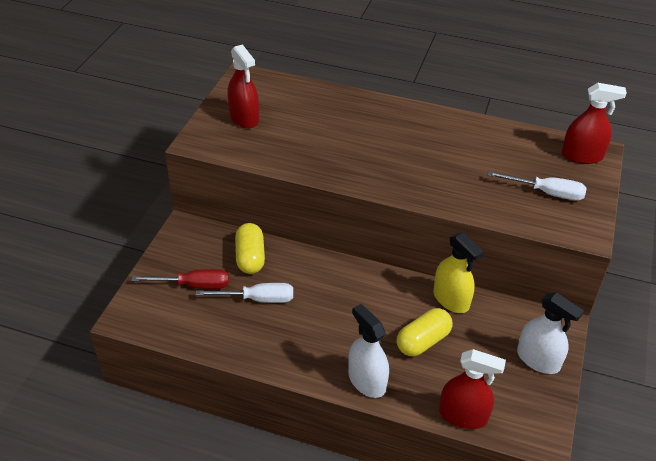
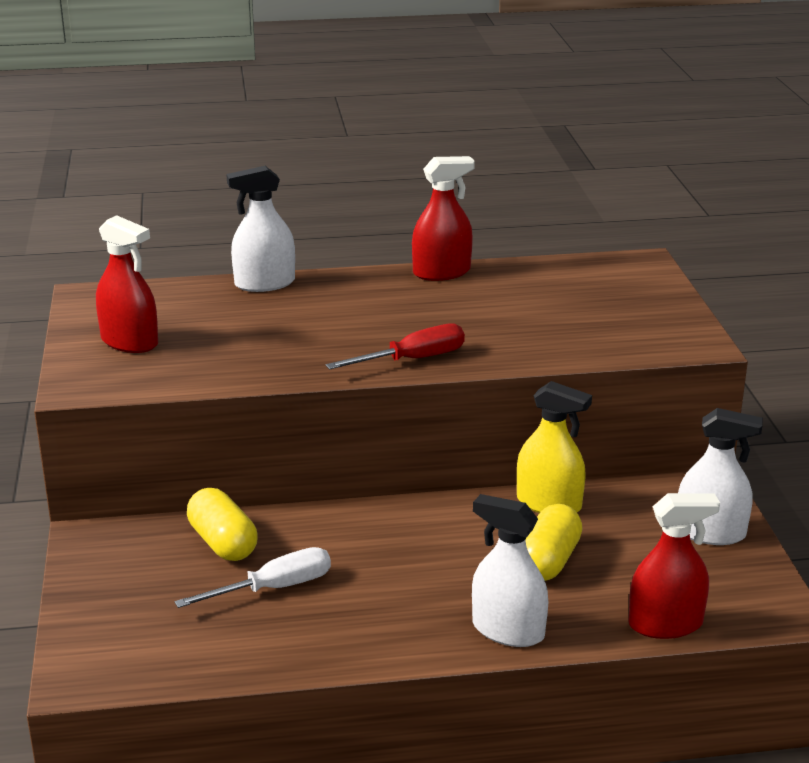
camera: 25 degrees left, 15 degrees down
(193, 285) = (159, 603): red screwdriver -> red screwdriver (412, 359)
(347, 96) = (264, 283): none -> white spray bottle
(546, 193) = (616, 318): white screwdriver -> none
(582, 156) = (627, 271): red spray bottle -> red spray bottle (441, 272)

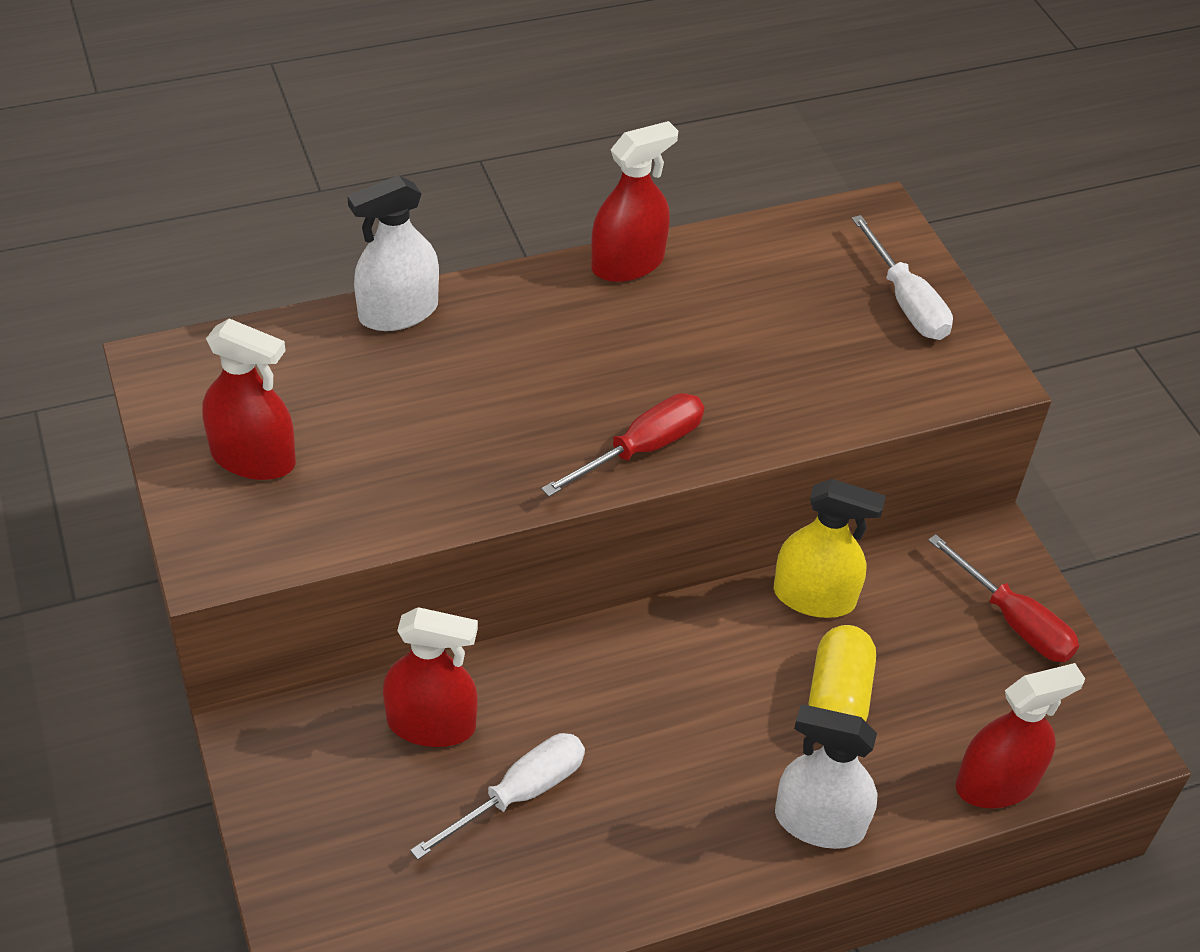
camera: 15 degrees left, 20 degrees up
(223, 543) = (431, 724): yellow capsule -> red spray bottle
(647, 304) = (906, 301): none -> white screwdriver
(710, 532) = (1013, 621): white spray bottle -> red screwdriver

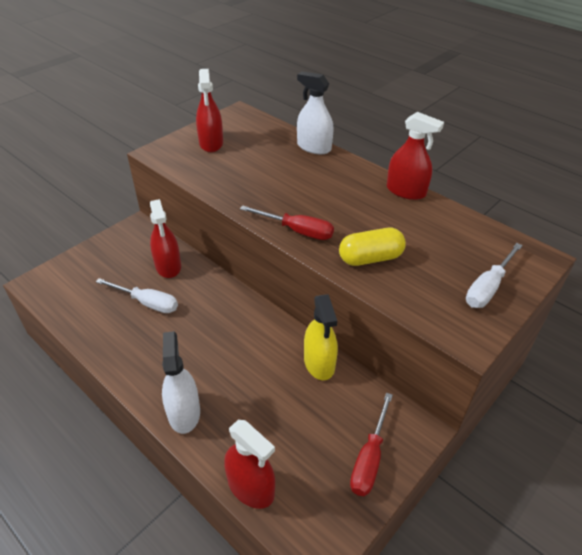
camera: 65 degrees right, 5 degrees down
(838, 697) = (263, 394): yellow capsule -> yellow capsule (370, 258)

